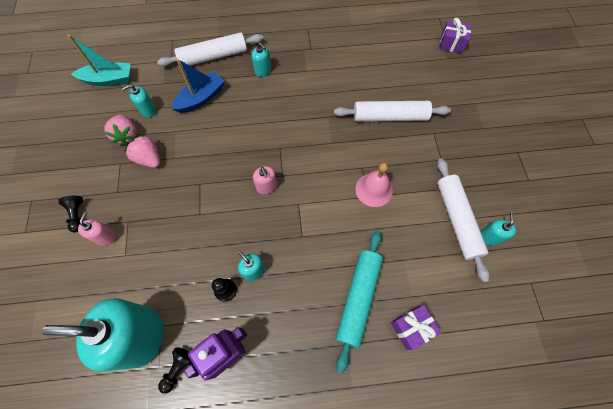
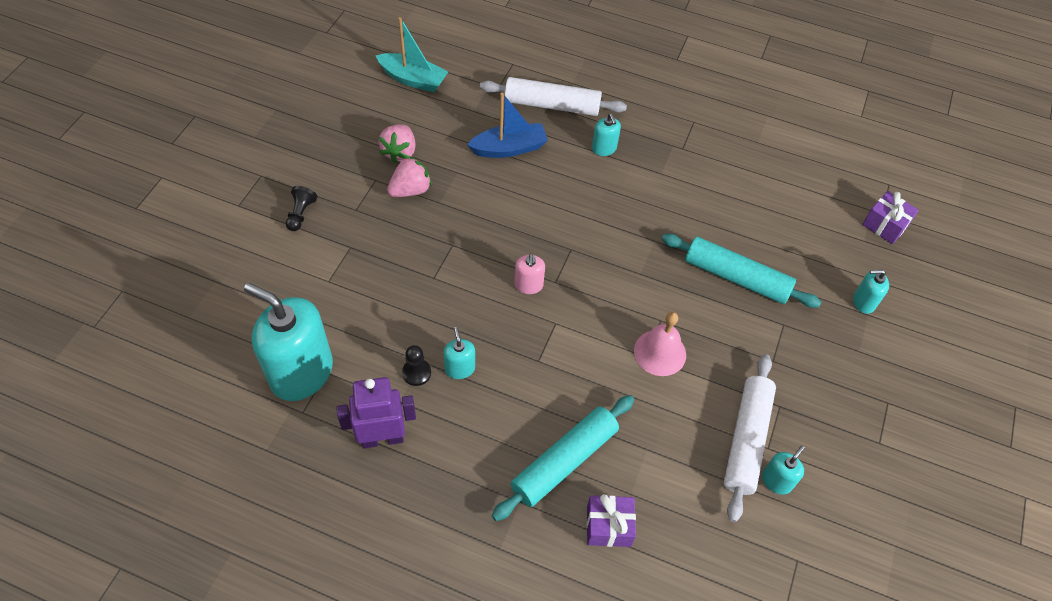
camera: 25 degrees right, 10 degrees down
(105, 237) = (318, 251): pink soap dispenser -> none
(148, 110) = (439, 134): turquoise soap dispenser -> turquoise soap dispenser (863, 302)
(149, 159) = (410, 190): pink strawberry -> pink strawberry turned 75 degrees clockwise
(179, 369) = (322, 425): black pawn -> none
(390, 117) = (736, 277): white rolling pin -> turquoise rolling pin

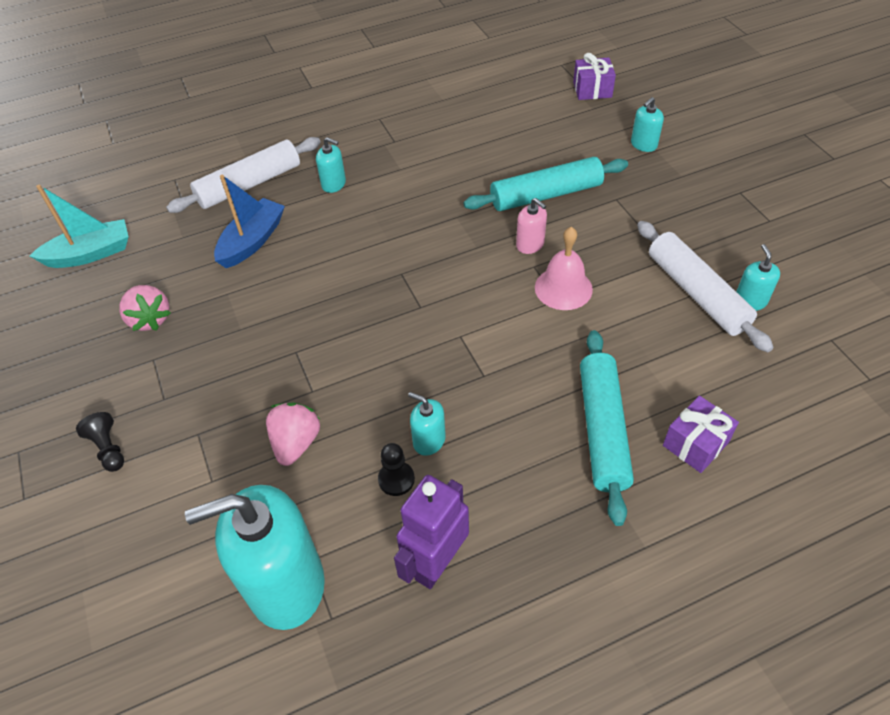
camera: 40 degrees left, 5 degrees down
(410, 190) = (200, 340): pink strawberry -> pink strawberry (296, 443)
(528, 285) = (402, 327): pink soap dispenser -> pink soap dispenser (530, 244)

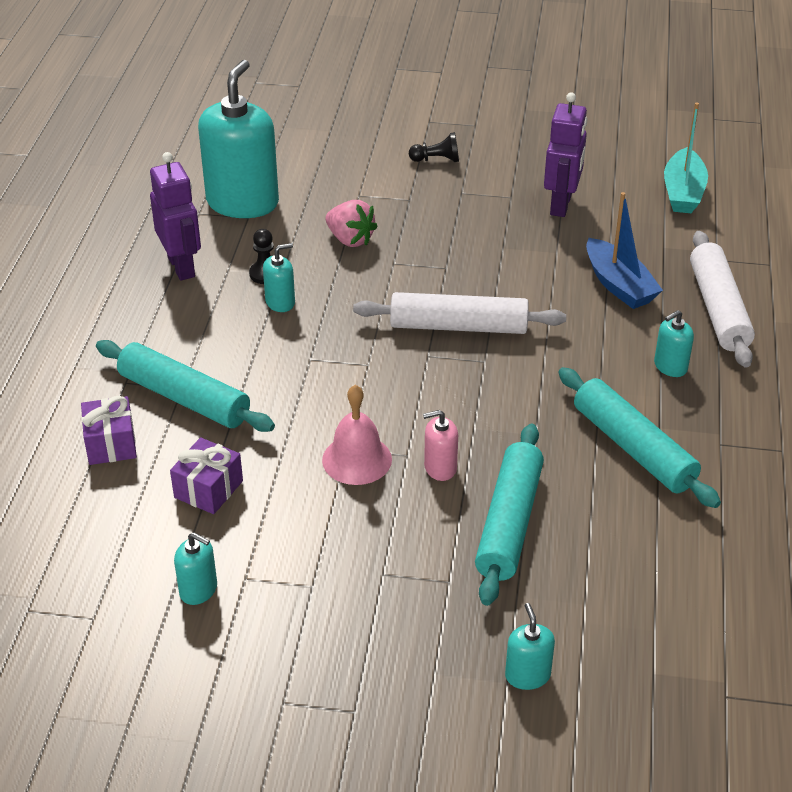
camera: 120 degrees right, 10 degrees down
(150, 319) = (561, 205): pink strawberry -> purple robot
(430, 172) = (633, 448): none -> turquoise rolling pin
(592, 90) = (700, 700): purple gift -> purple gift (208, 489)
(696, 293) = (251, 555): white rolling pin -> white rolling pin (459, 326)

